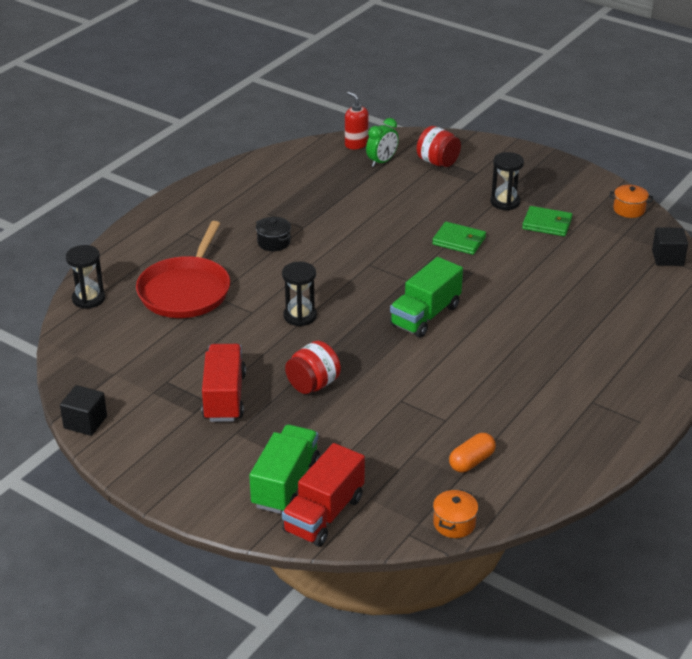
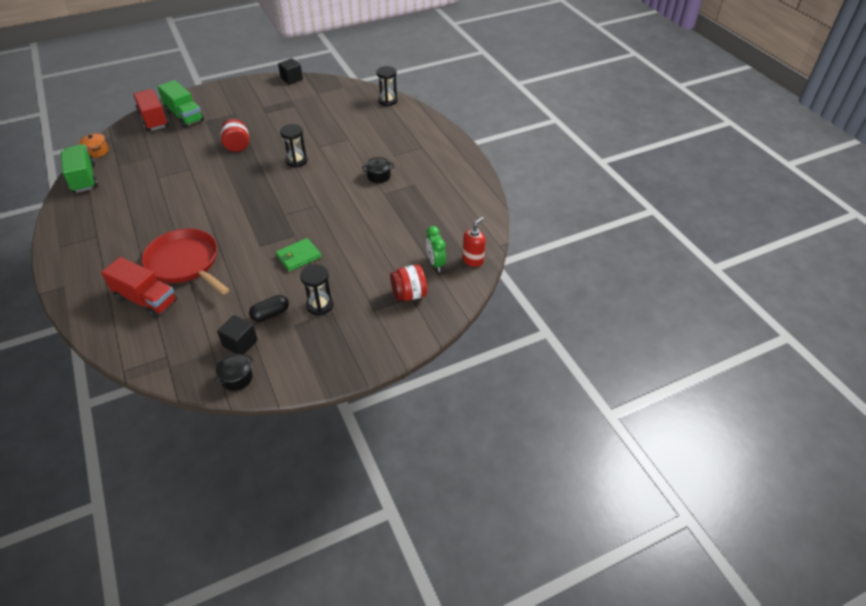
camera: 120 degrees right, 10 degrees up
(186, 290) = (363, 131): red pan -> red pan (185, 263)
(224, 397) = (262, 117): red truck -> red truck (146, 300)
(356, 144) = (473, 260): red soap dispenser -> red soap dispenser turned 45 degrees counterclockwise
(425, 315) = (243, 206): green truck -> green truck (84, 178)
(471, 461) = (121, 173): orange capsule -> none
(547, 224) = (270, 314): green wallet -> black capsule
(629, 209) = (237, 378): orange pot -> black pot
(667, 258) = (159, 361): black cube -> black cube (240, 343)

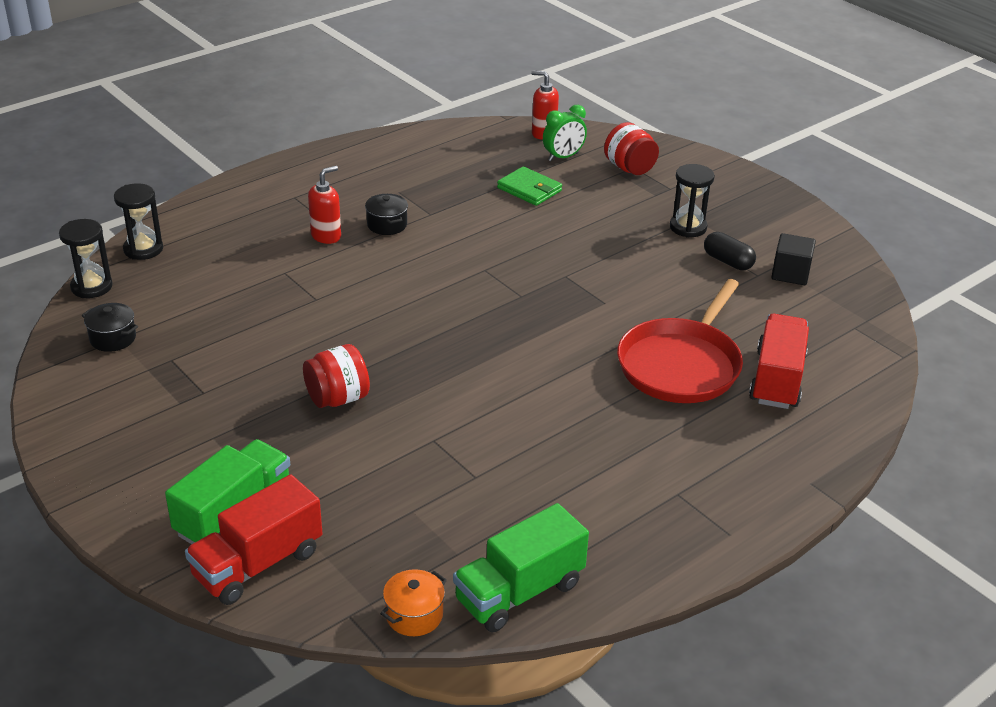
camera: 105 degrees left, 10 degrees down
(237, 378) = (842, 263): black pot -> black pot (113, 338)
(291, 79) = (51, 388): black cube -> none
(296, 161) = (369, 314): black hourglass -> black hourglass (91, 287)
(298, 256) = (607, 262): green wallet -> green wallet (529, 189)
(376, 154) = (326, 236): none -> red soap dispenser

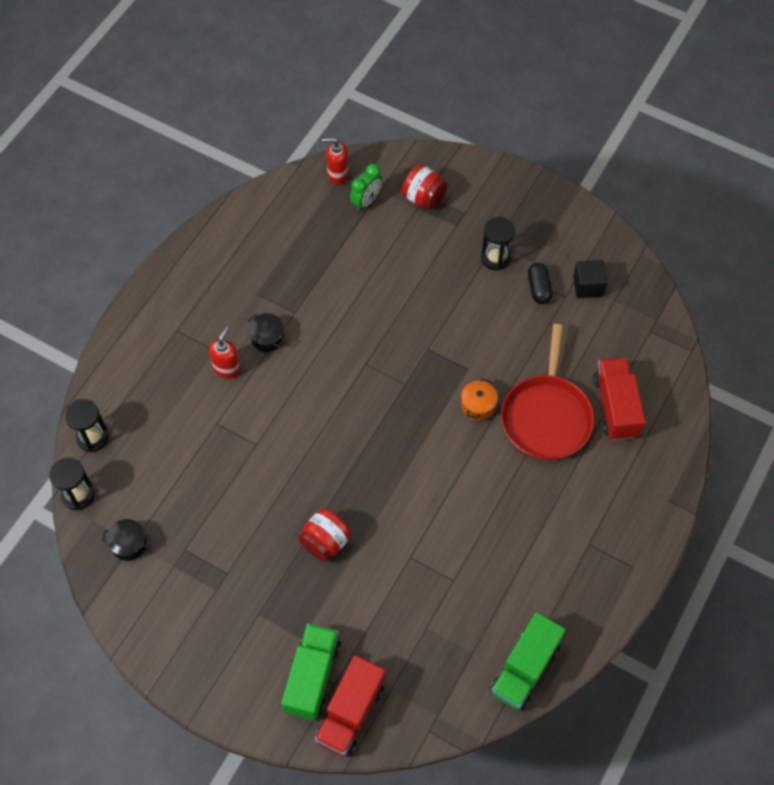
camera: 20 degrees left, 25 degrees up
(414, 615) = (469, 714): orange pot -> orange pot (478, 406)
(529, 189) = (357, 253): green wallet -> none
(728, 261) = (539, 288): black capsule -> black capsule turned 60 degrees clockwise

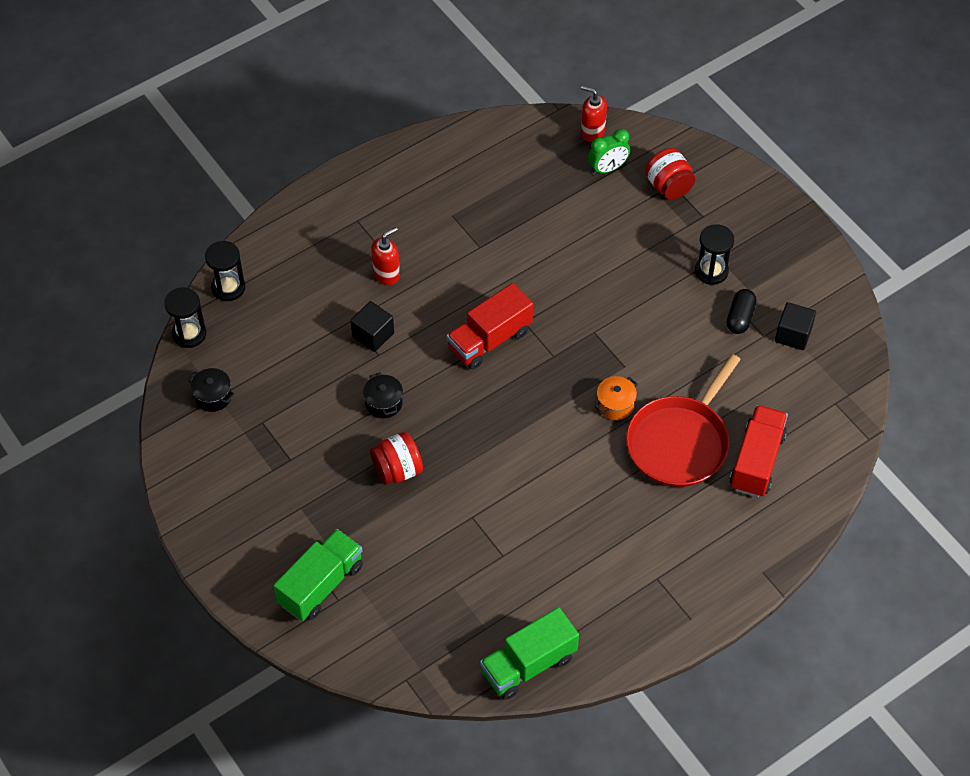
camera: 25 degrees right, 5 degrees down
(243, 428) = (373, 335): none -> black cube
(267, 338) = (440, 261): black pot -> black pot (383, 403)
(351, 713) = (340, 631): red truck -> red truck (489, 340)

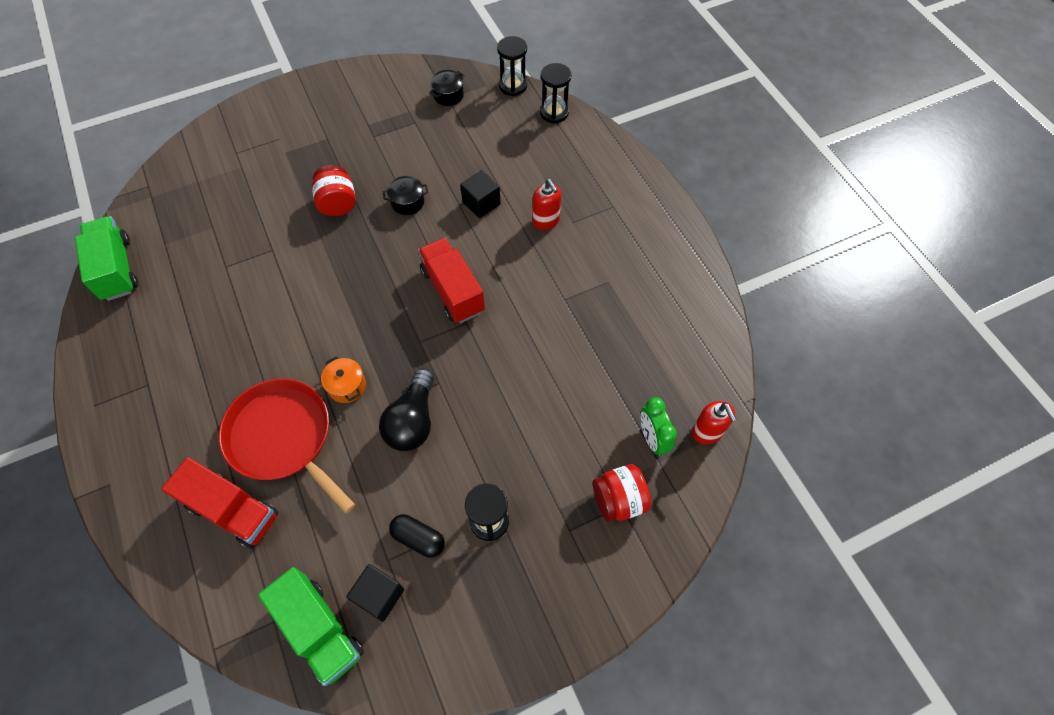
camera: 100 degrees right, 5 degrees up
(321, 585) = (253, 143): green truck -> green truck (320, 630)
(592, 132) = (707, 432): red soap dispenser -> red soap dispenser turned 120 degrees clockwise
(636, 344) = (413, 420): none -> black light bulb

